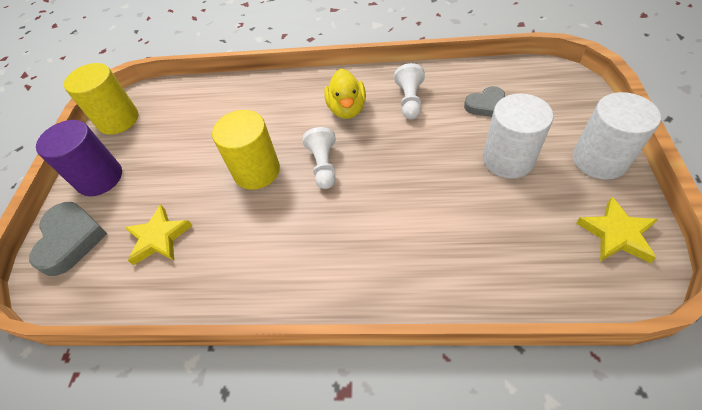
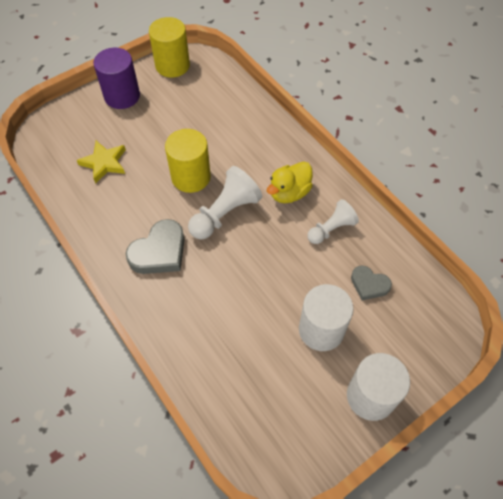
camera: 45 degrees right, 5 degrees up
(71, 240) = (72, 120): grey heart -> grey heart (159, 252)
(323, 165) = (225, 213): white pawn -> white pawn, size x1.53
(616, 234) = (301, 437): yellow star -> none

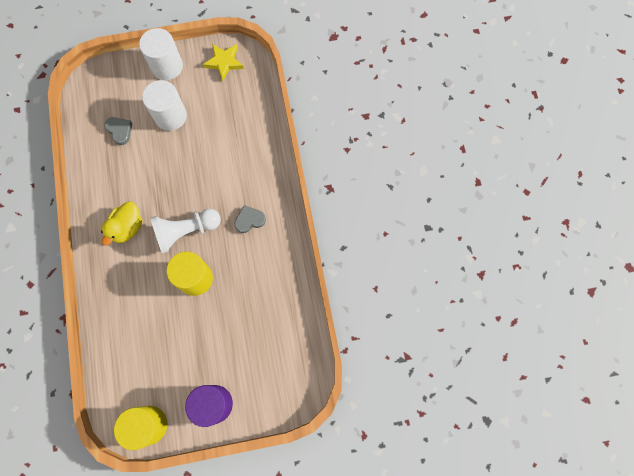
camera: 155 degrees left, 15 degrees up
(104, 163) = (259, 327): yellow star -> yellow star (224, 62)
(159, 252) = (249, 220): grey heart -> grey heart, size x0.61
(289, 193) = (127, 227): yellow duck -> yellow duck turned 135 degrees clockwise
(331, 229) = (117, 182): white pawn -> none

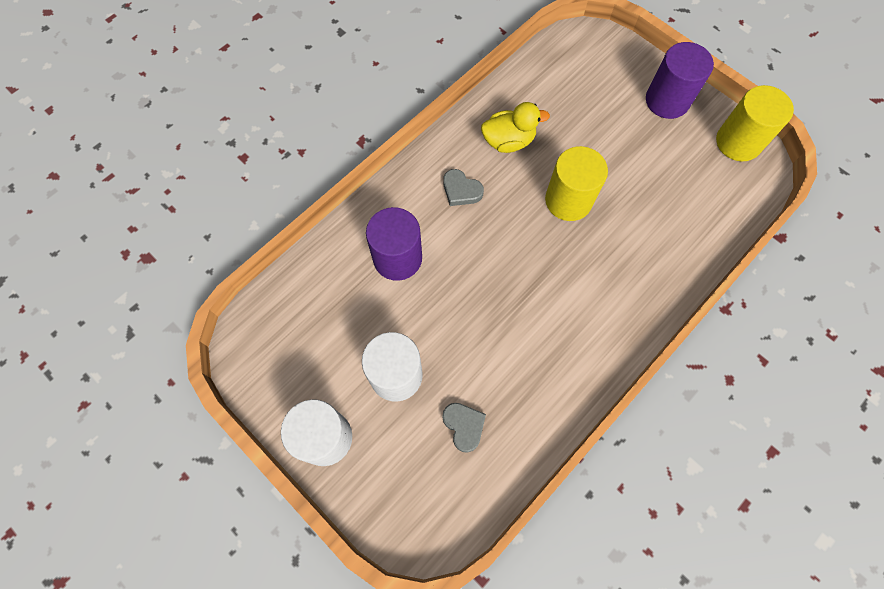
camera: 125 degrees left, 5 degrees down
(120, 131) = (464, 426): grey heart -> grey heart turned 135 degrees clockwise
(127, 227) = (575, 315): yellow duck -> yellow duck (508, 141)
(186, 231) = (526, 247): white pawn -> none
(224, 62) = (270, 364): yellow star -> none
(234, 157) = (397, 258): none -> purple cylinder

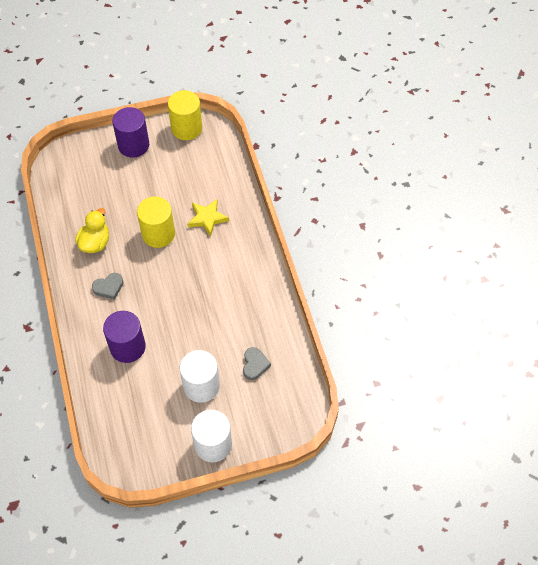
camera: 60 degrees left, 10 degrees down
(464, 426) = (255, 365): grey heart -> grey heart turned 90 degrees clockwise
(630, 242) = (207, 218): none -> yellow star

